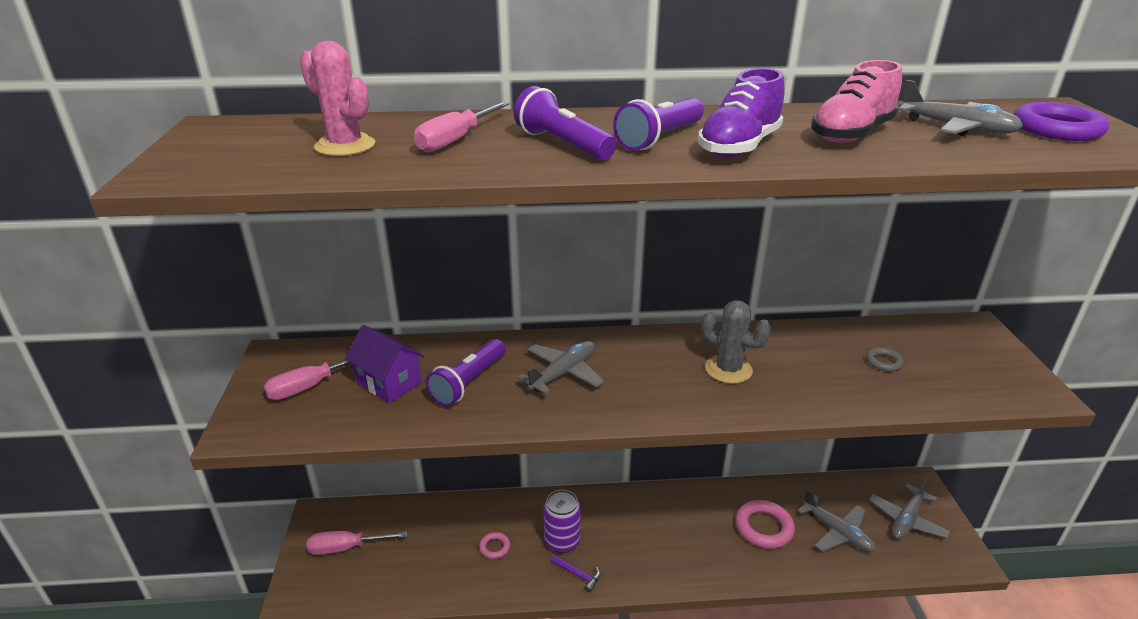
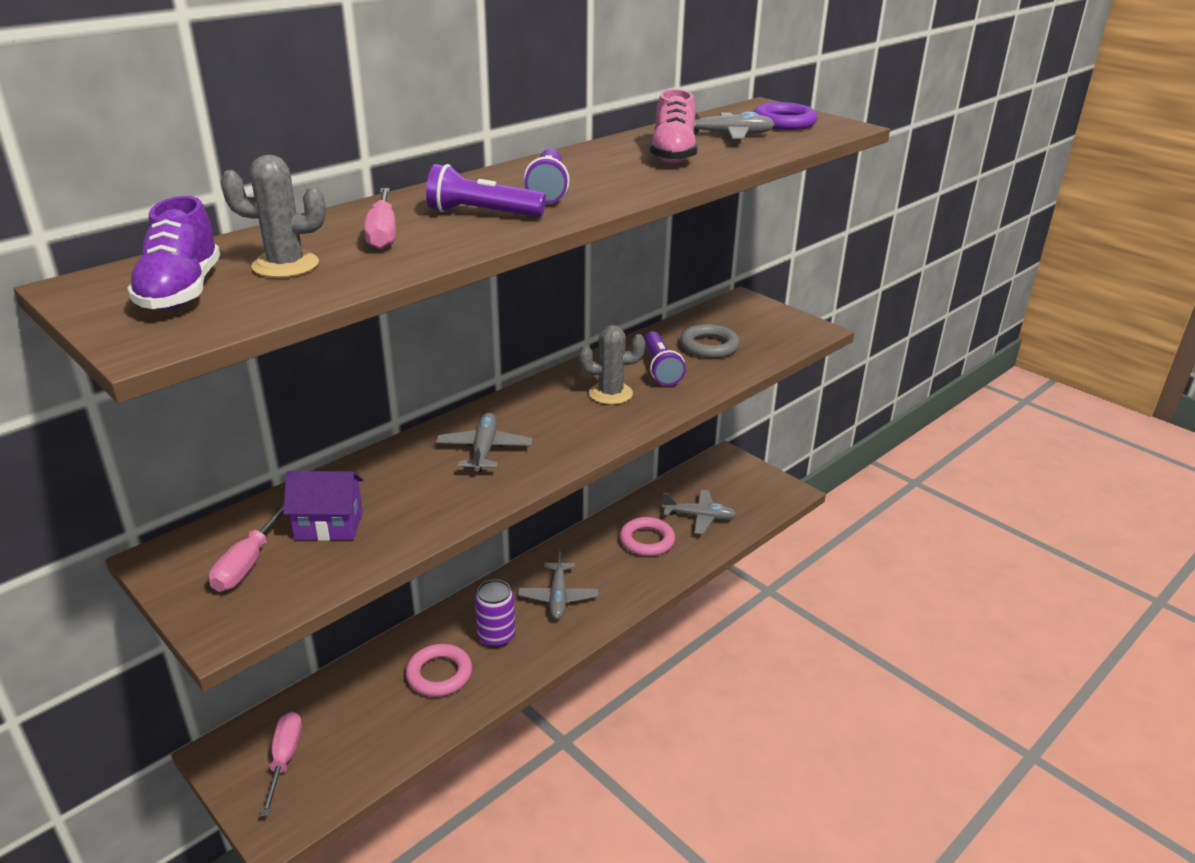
camera: 40 degrees left, 0 degrees up
(345, 146) = (285, 265): pink cactus -> grey cactus
(346, 547) = (285, 759): pink screwdriver -> pink screwdriver turned 135 degrees clockwise
(469, 382) = (408, 492): purple flashlight -> purple flashlight (660, 368)
(494, 547) = (439, 674): pink ring -> pink ring, size x1.92
(578, 575) = (535, 653): purple hammer -> none
(739, 147) = (615, 182): purple shoe -> purple shoe (181, 292)
(883, 362) = (709, 346): grey ring -> grey ring, size x1.92
(907, 520) = (737, 485): grey plane -> grey plane (558, 597)

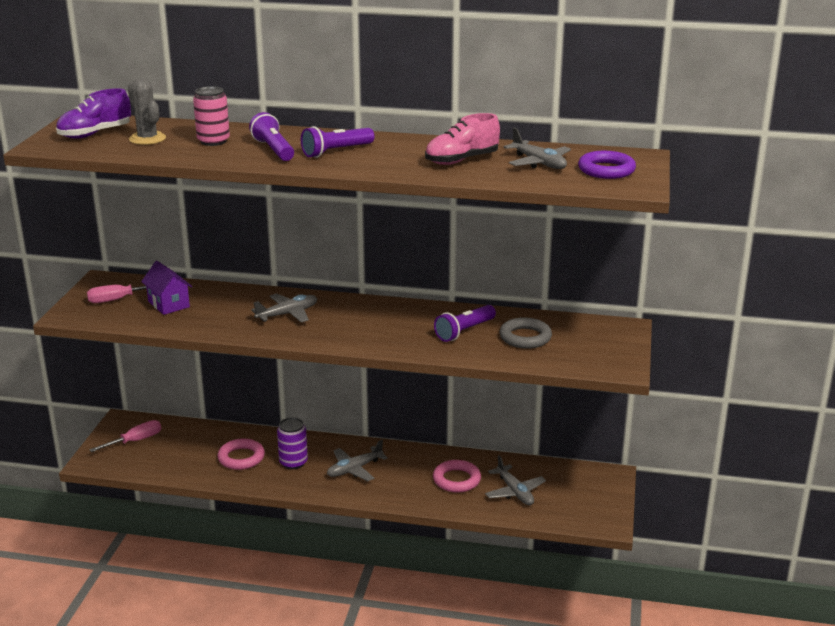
camera: 55 degrees right, 5 degrees down
(383, 233) = (213, 141): pink screwdriver -> pink can
(610, 393) = (405, 327): grey cactus -> none

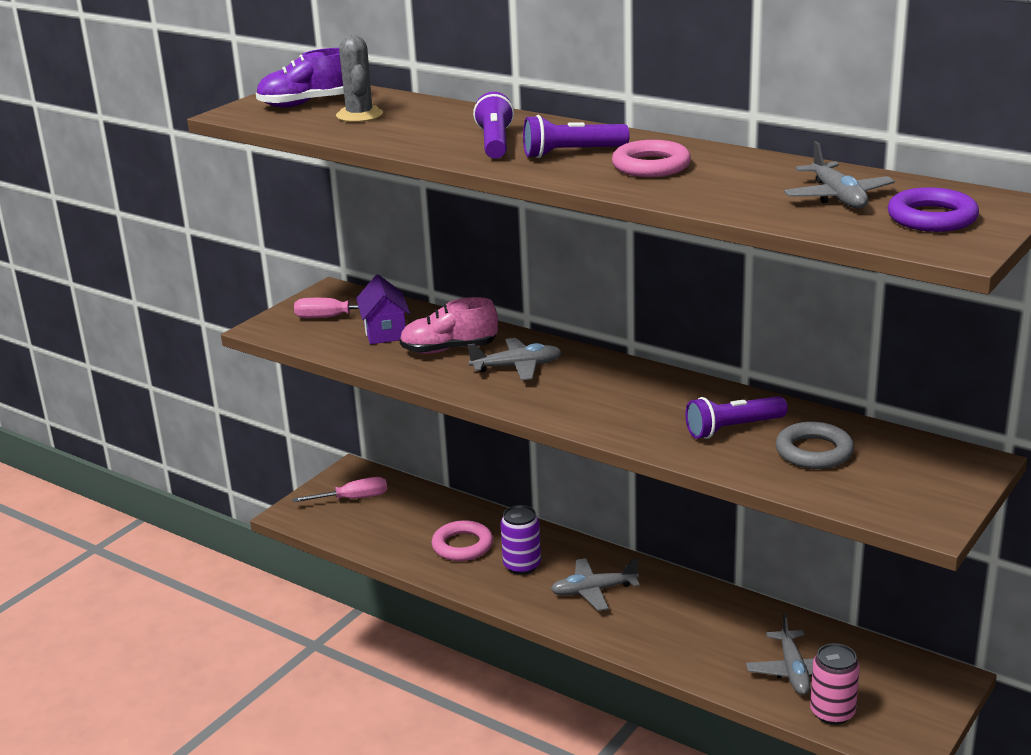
camera: 25 degrees right, 0 degrees up
(213, 141) = (433, 125): pink can -> pink can (832, 712)
(456, 480) = (721, 635): pink ring -> pink ring (651, 166)
(461, 160) = (729, 182): pink shoe -> pink shoe (449, 349)

